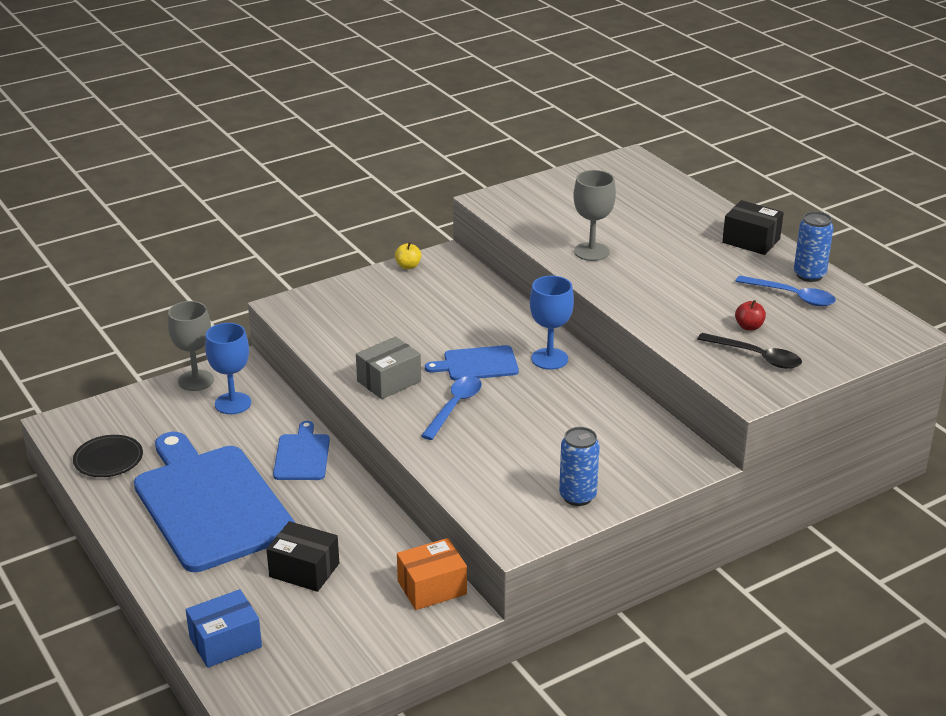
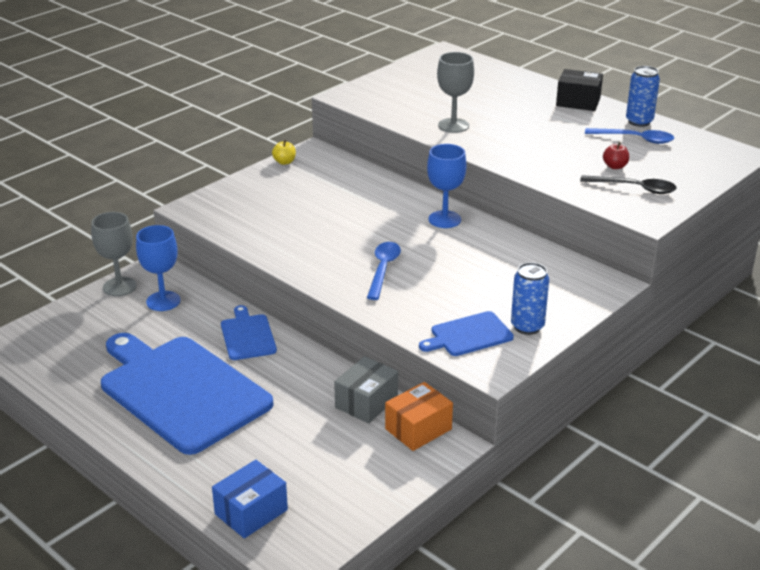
camera: 15 degrees left, 0 degrees up
(108, 459) = (65, 367): black plate -> none
(304, 570) = (295, 434): black box -> none
(389, 381) = (314, 257): grey box -> grey box (366, 402)
(477, 364) = (385, 232): blue cutting board -> blue cutting board (468, 335)

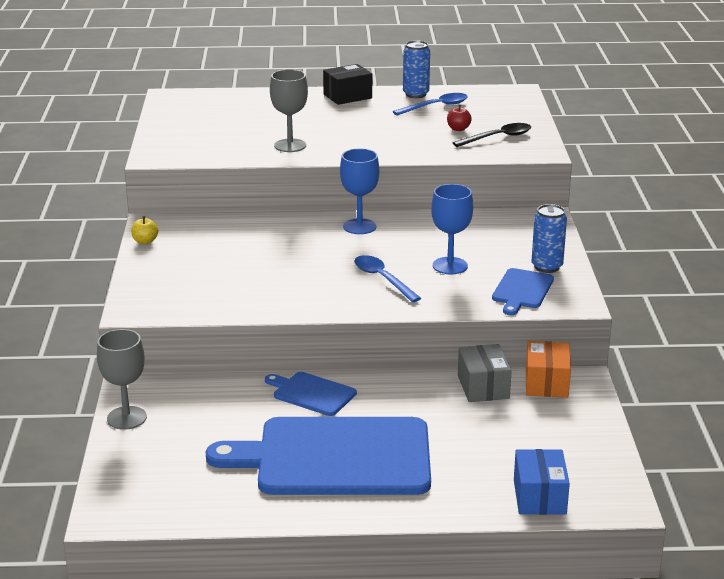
camera: 45 degrees left, 5 degrees down
(163, 301) = (190, 407): blue goblet -> blue goblet (450, 266)

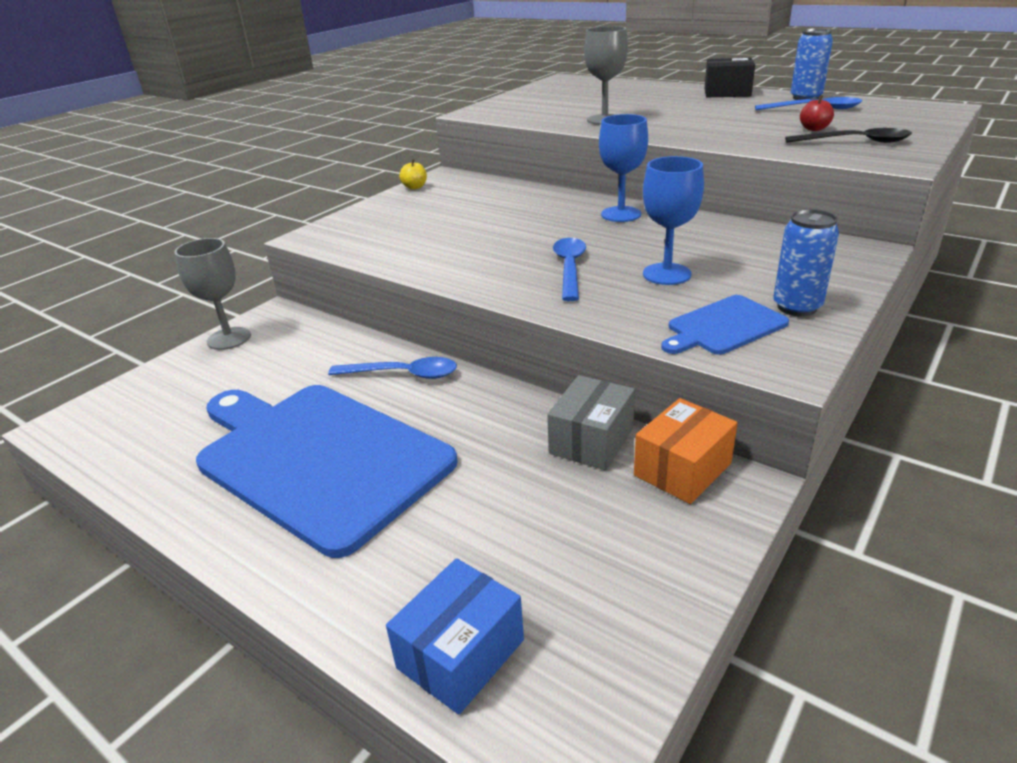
camera: 40 degrees right, 5 degrees up
(311, 393) = (403, 374): blue cutting board -> blue spoon

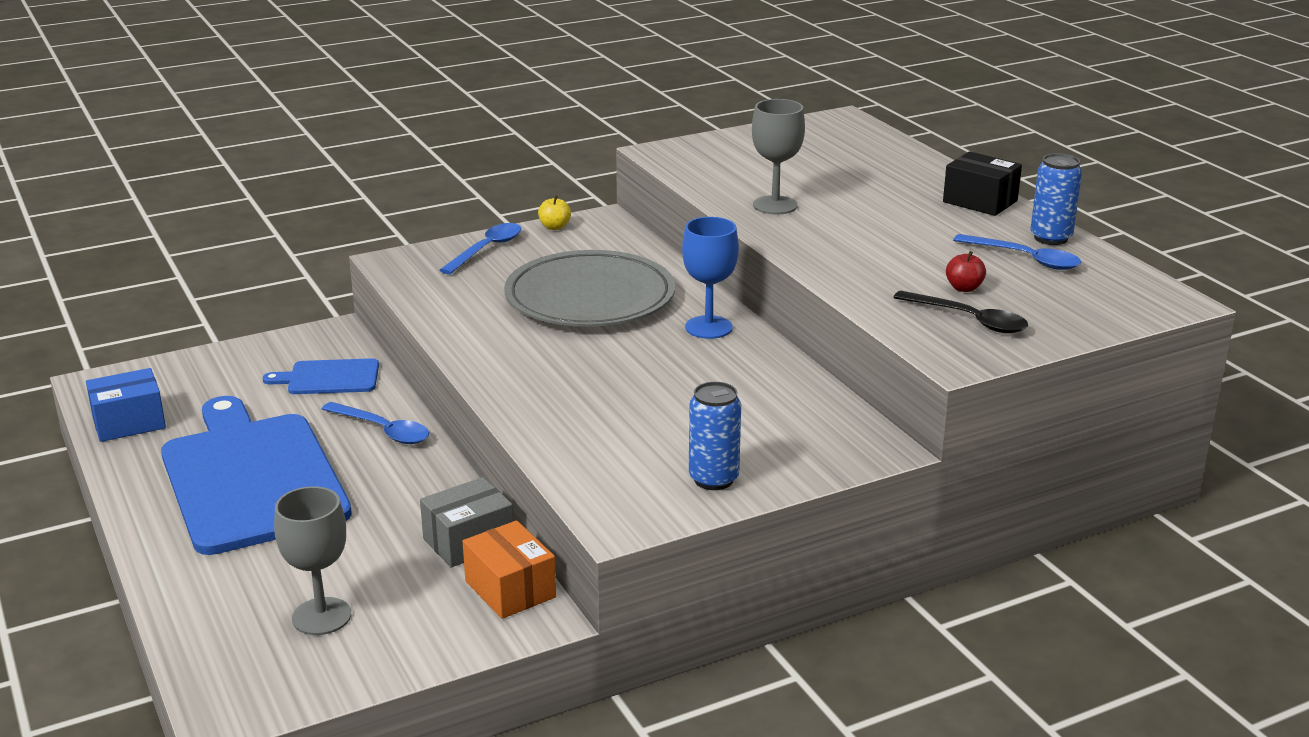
camera: 25 degrees right, 5 degrees down
(229, 338) = (275, 345): grey goblet -> grey goblet (321, 616)
(461, 654) = (220, 640): blue box -> blue box (129, 423)
(505, 219) = (590, 297): none -> grey plate
(569, 268) = (575, 373): blue spoon -> blue spoon (487, 249)
(666, 274) = (652, 408): blue goblet -> none
(682, 469) = (510, 589): orange box -> orange box turned 75 degrees clockwise
(723, 326) = (623, 474): blue cutting board -> blue cutting board (329, 378)

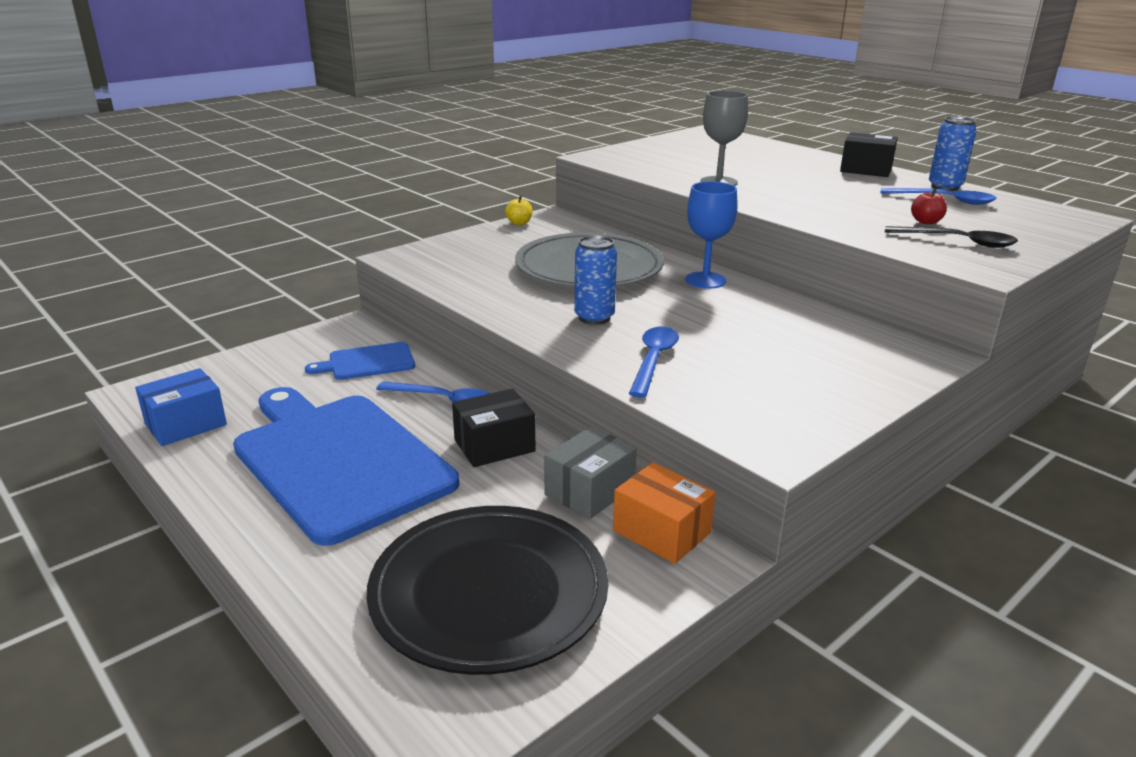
camera: 15 degrees left, 0 degrees up
(321, 616) = (489, 593): grey goblet -> black plate
(405, 484) = (494, 445): none -> black box
(487, 249) = (474, 242): blue spoon -> blue spoon (653, 360)
(713, 479) = (823, 398): blue can -> blue can (594, 317)

